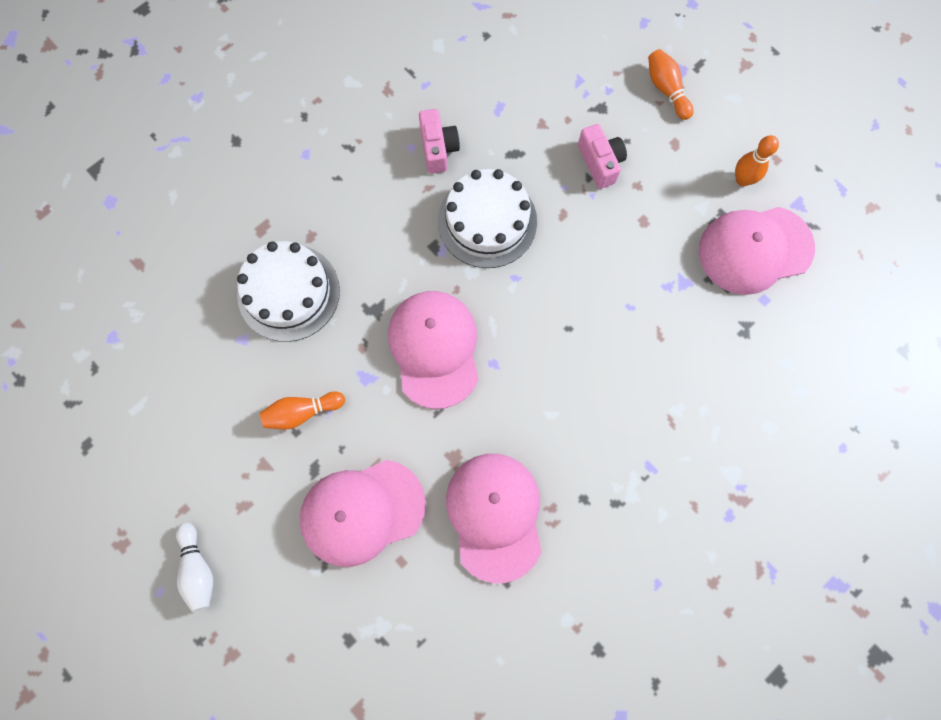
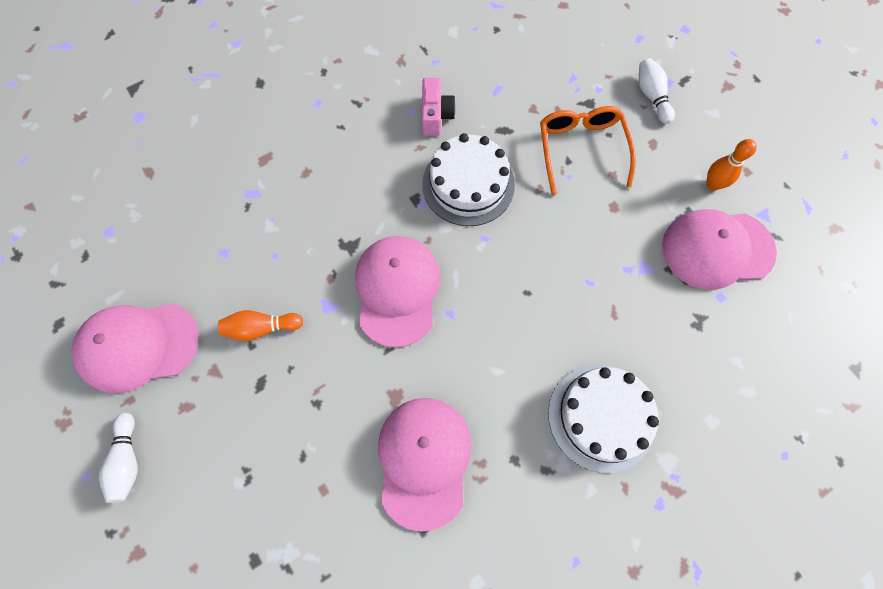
camera: 10 degrees right, 5 degrees down
(288, 292) = (275, 218): white cake -> white cake (601, 416)
(362, 512) = (296, 433): pink cap -> pink cap (138, 346)
(600, 163) = (581, 149): pink camera -> orange glasses
(666, 89) = (651, 96): orange bowling pin -> white bowling pin

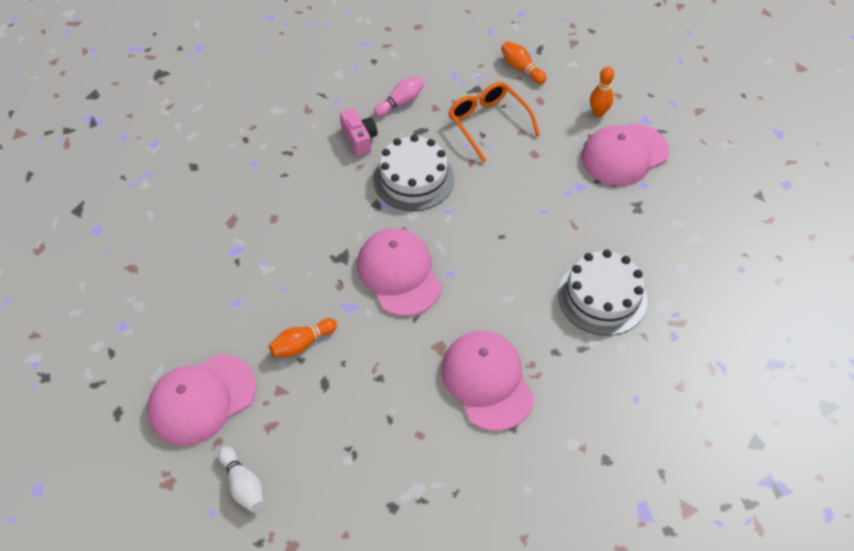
camera: 25 degrees left, 15 degrees down
(499, 89) = (400, 103): none -> pink bowling pin
(651, 96) = (521, 68): white bowling pin -> orange bowling pin

